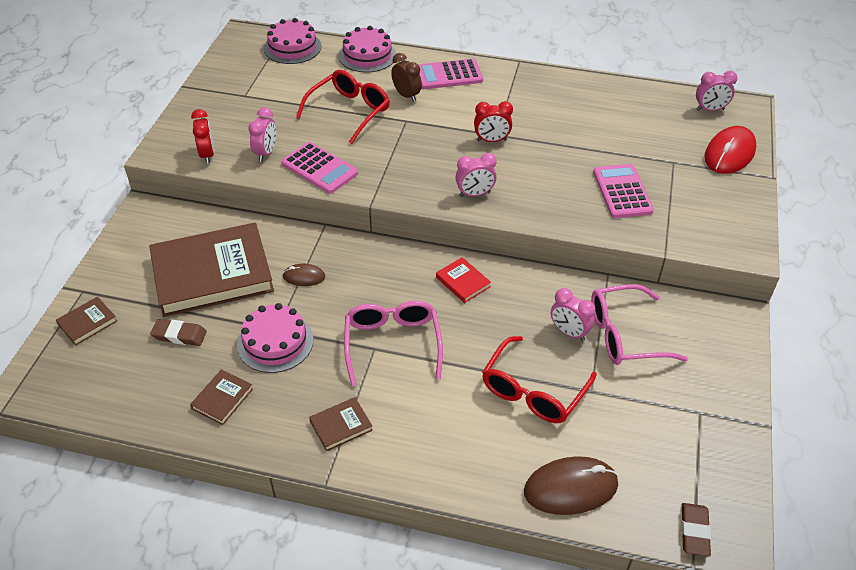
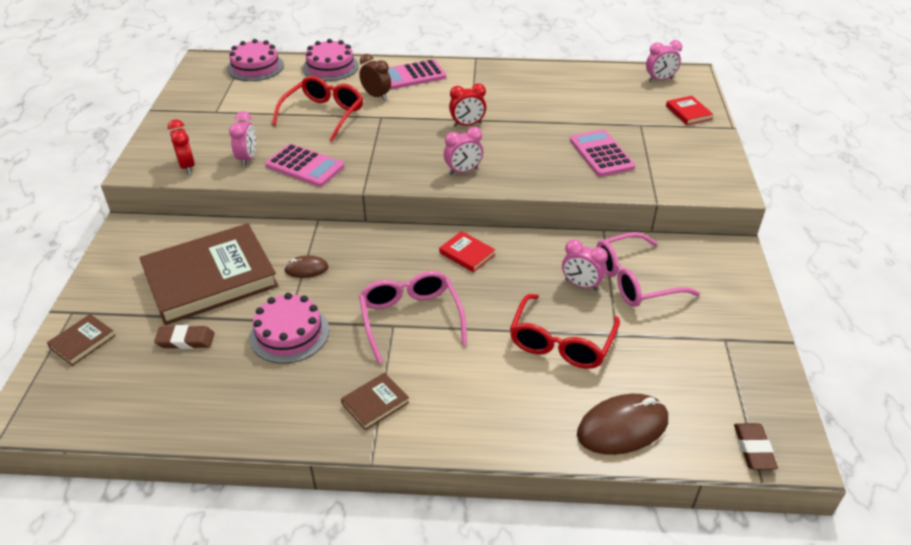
camera: 10 degrees left, 5 degrees down
(222, 399) = (243, 395): brown book -> none
(729, 153) = (688, 112): red mouse -> red book

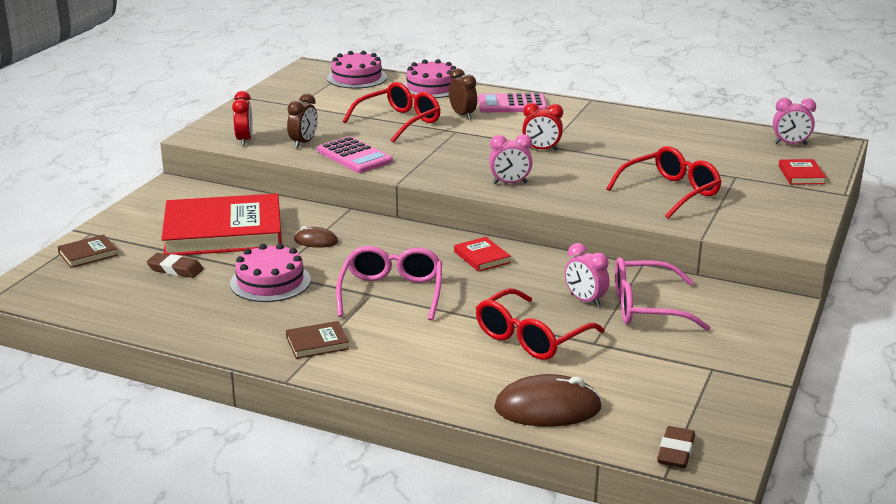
camera: 20 degrees right, 15 degrees down
(210, 278) = (223, 232): brown book -> red book
(247, 158) = (303, 143): pink clock -> brown clock
(601, 154) = (670, 192): pink calculator -> red glasses

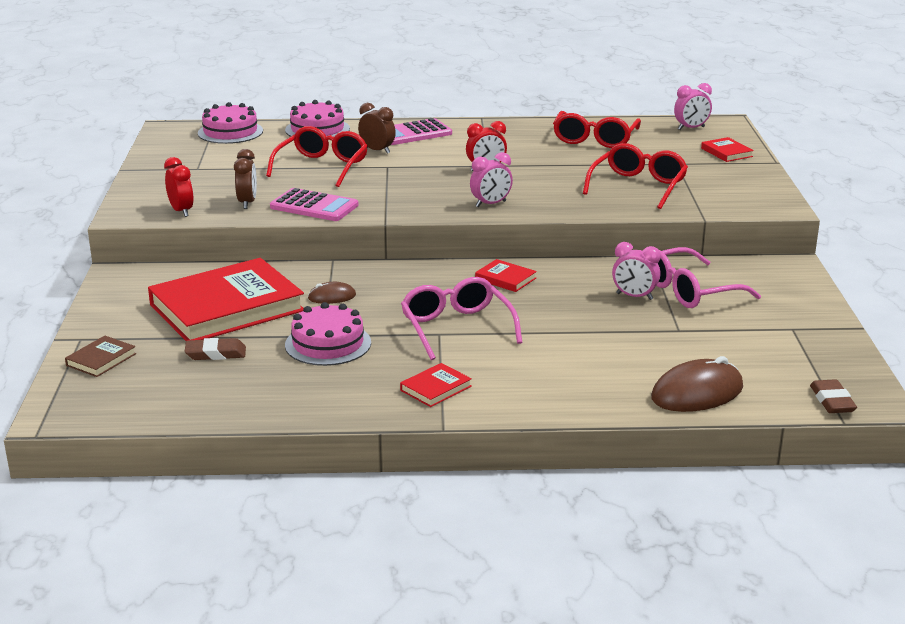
camera: 25 degrees left, 0 degrees up
(317, 343) = (436, 388): brown book -> red book
(531, 338) = (621, 338): red glasses -> red glasses (594, 139)

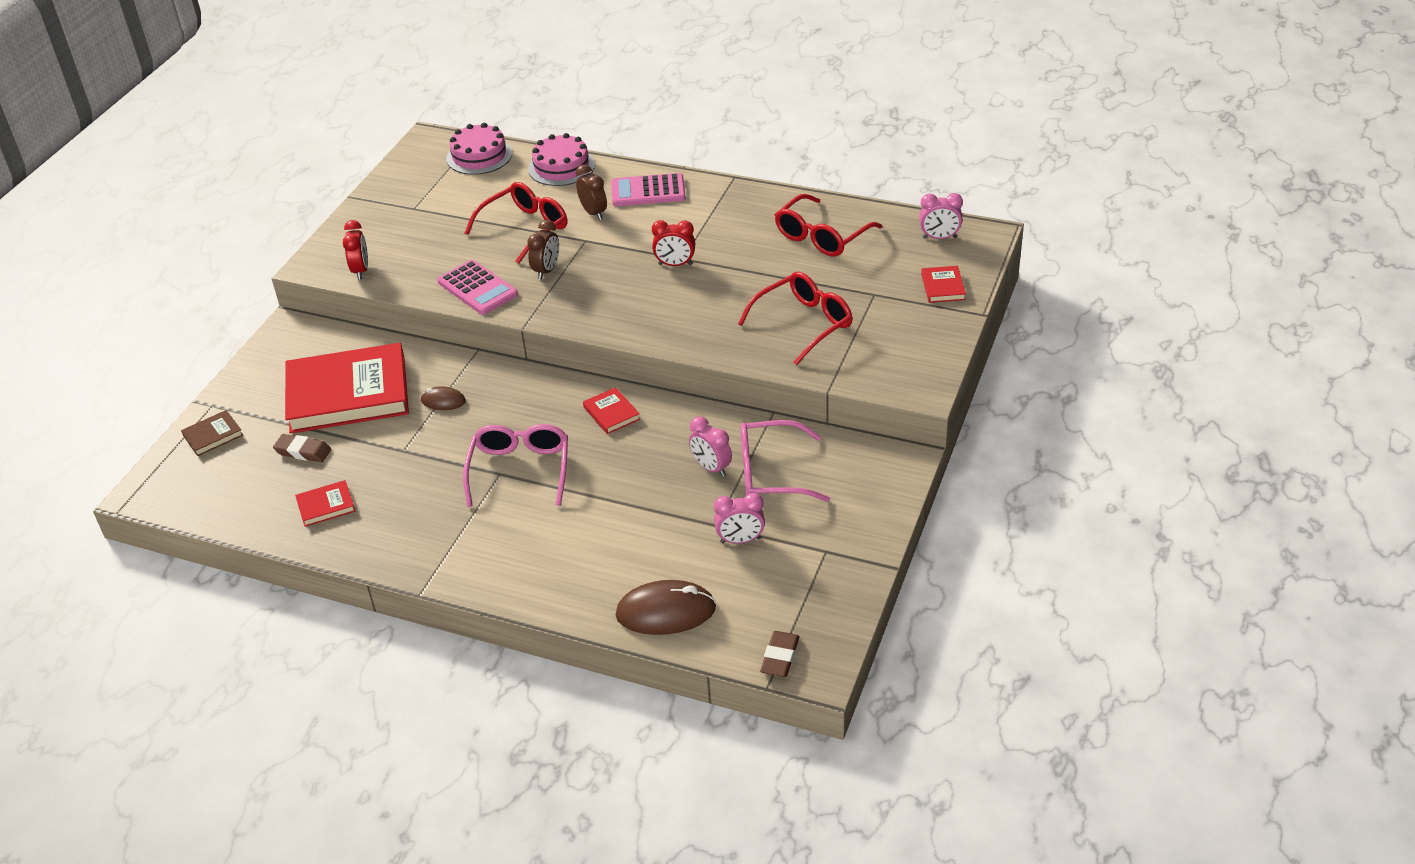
camera: 25 degrees right, 15 degrees up
(247, 203) = (423, 270): brown clock -> brown clock (546, 270)
(328, 344) = (399, 463): pink cake -> none
(436, 388) = (448, 543): red book -> red book (326, 506)
(491, 204) = (639, 320): pink clock -> pink clock (740, 540)

